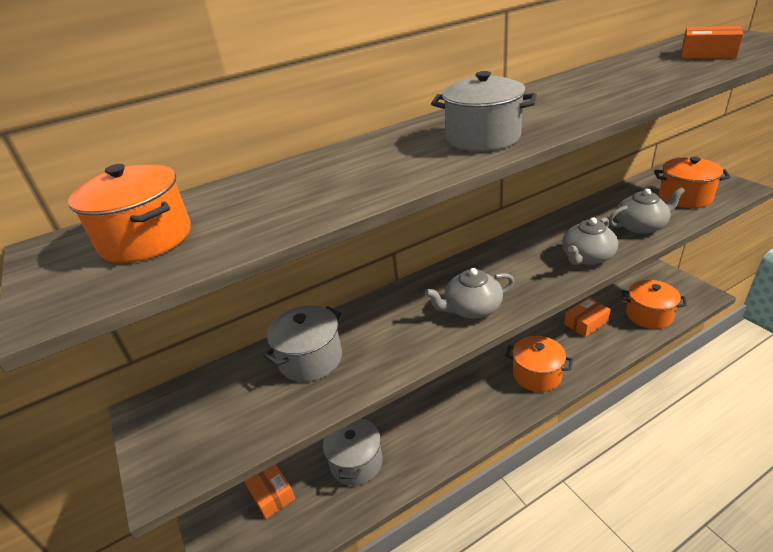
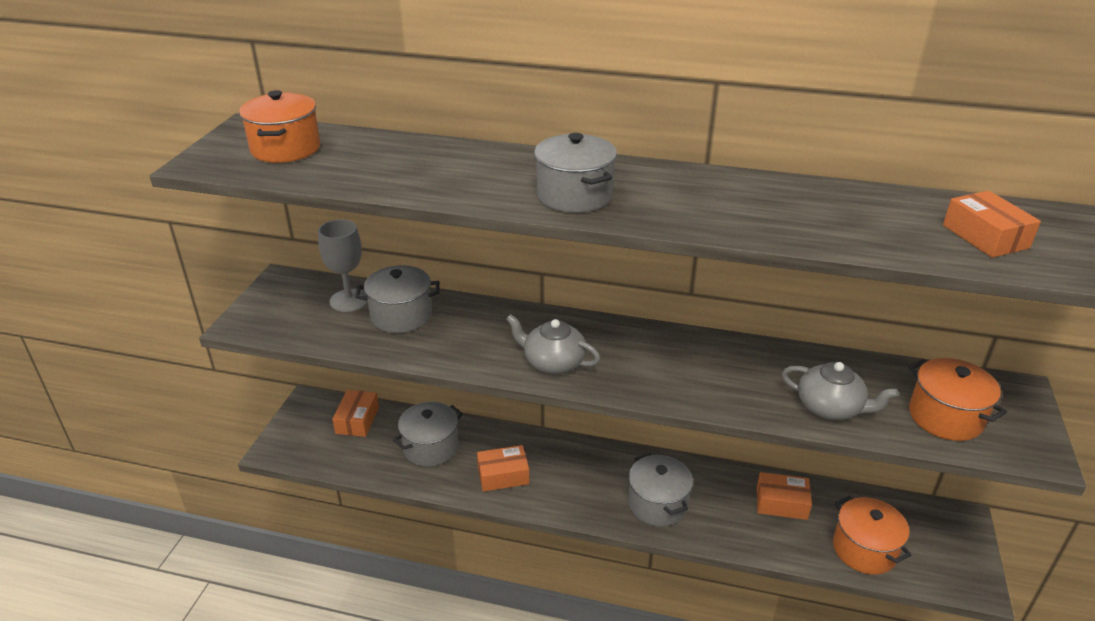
camera: 40 degrees right, 0 degrees up
(244, 380) = (349, 300): none -> grey goblet
(431, 437) = (503, 475): none -> orange box
(537, 375) = (657, 504): orange pot -> grey pot
(586, 257) = (719, 394): grey teapot -> none

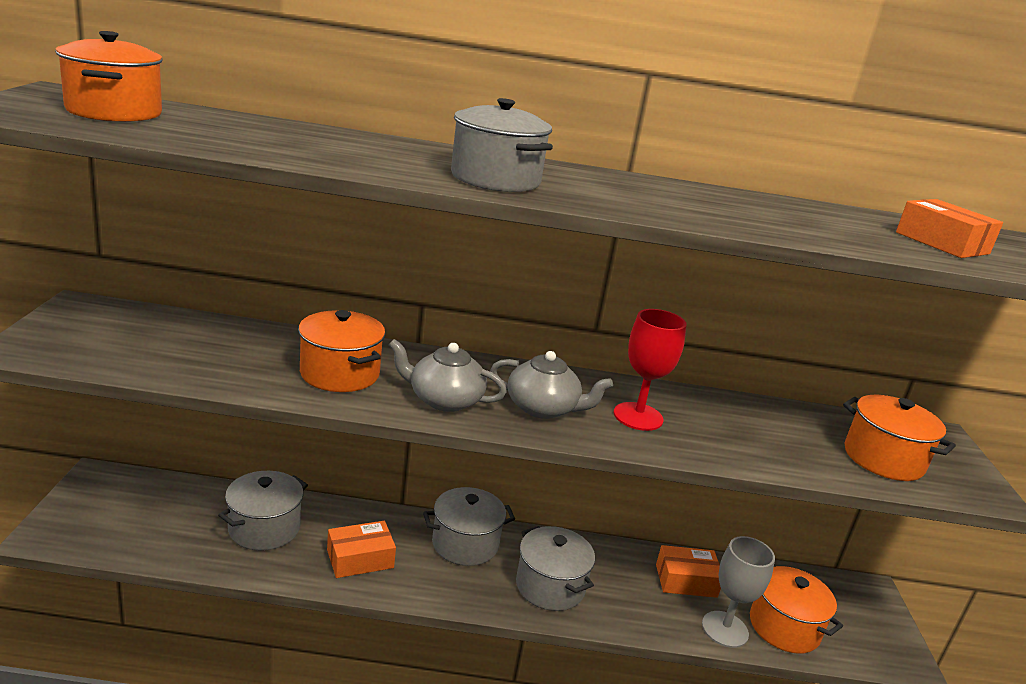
camera: 15 degrees left, 10 degrees down
(349, 300) = (174, 330): grey goblet -> grey goblet (725, 629)
(357, 420) = (165, 498): orange box -> none
(401, 316) = (245, 348): grey pot -> grey pot (465, 544)
(472, 338) = (340, 374): none -> orange pot
(719, 375) = (638, 416): none -> red goblet
(830, 407) = (766, 449): grey teapot -> grey teapot (543, 408)

